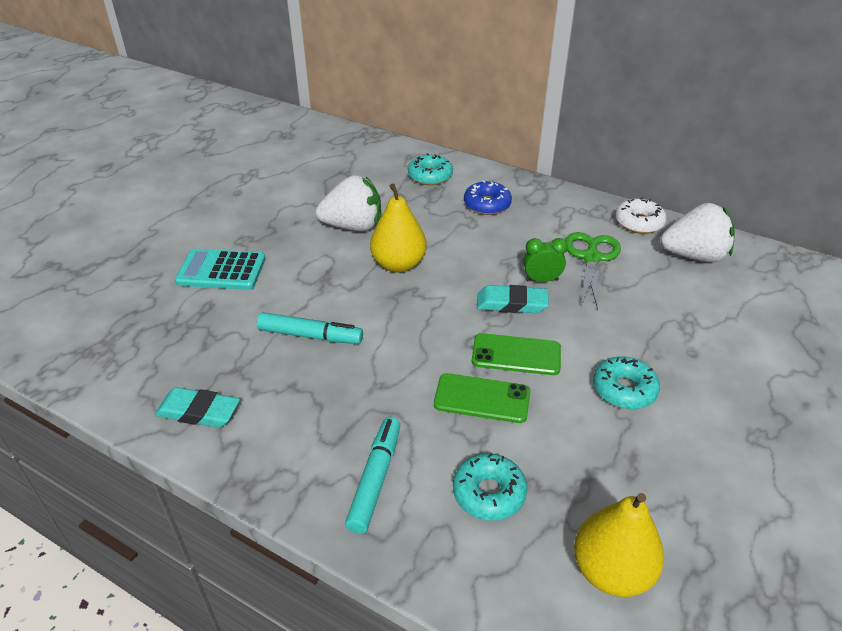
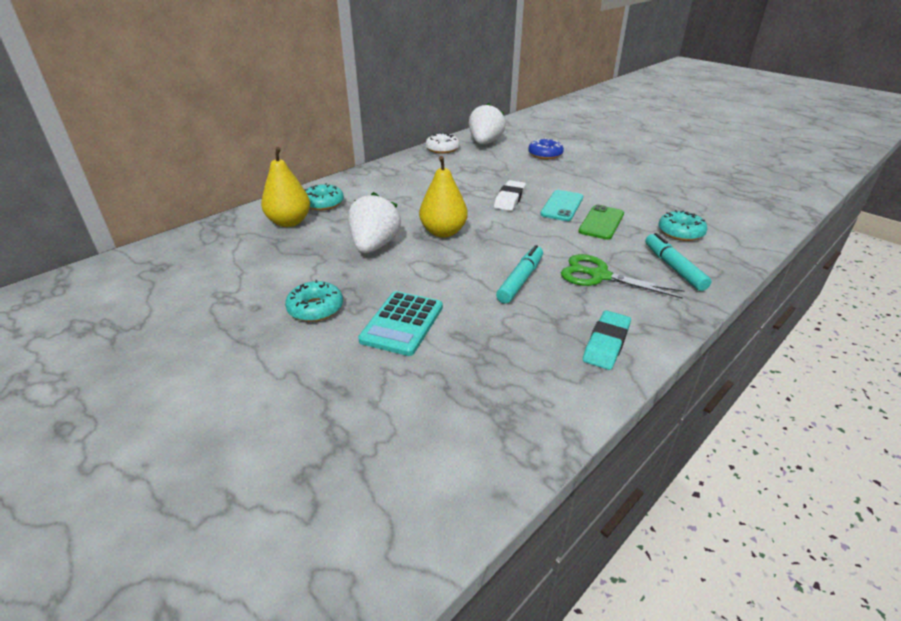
camera: 75 degrees left, 5 degrees down
(375, 479) = (673, 267): turquoise marker -> turquoise marker turned 45 degrees clockwise
(487, 204) = (385, 188): blue donut -> blue donut (545, 154)
(512, 303) = (509, 199): turquoise eraser -> white eraser
(516, 355) = (562, 206): green phone -> turquoise phone
(541, 280) = (488, 186): green clock -> none
(591, 258) = (472, 168): green scissors -> green scissors (599, 276)
(611, 571) = (726, 210): yellow pear -> yellow pear (289, 222)
(624, 389) = (598, 182): turquoise donut -> turquoise donut (315, 308)

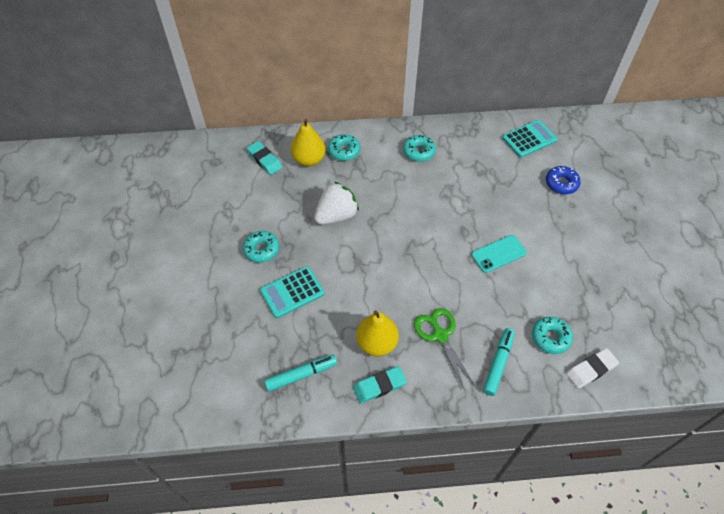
camera: 40 degrees right, 20 degrees up
(231, 241) = (265, 160): none -> turquoise eraser
(401, 179) = (419, 152): none -> turquoise donut
(442, 149) = (486, 129): white donut -> none
(443, 232) = (389, 229): yellow pear -> yellow pear (377, 343)
(485, 143) = (529, 139): white strawberry -> turquoise calculator
(509, 199) = (469, 222): white eraser -> white eraser (591, 370)
(520, 280) = (388, 305): turquoise marker -> turquoise marker (301, 375)
(601, 222) = (505, 289): green phone -> none

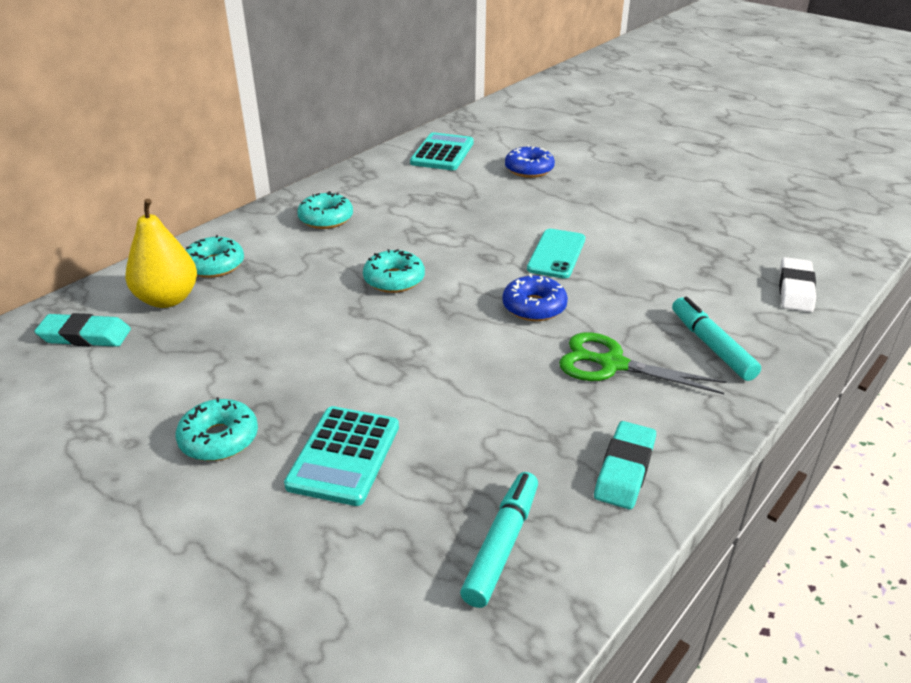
camera: 45 degrees left, 20 degrees down
(336, 215) = (295, 332): white strawberry -> none
(377, 343) = (550, 426): yellow pear -> none
(447, 277) = (534, 307): none -> blue donut
(550, 338) = (719, 289): turquoise donut -> turquoise donut (394, 280)

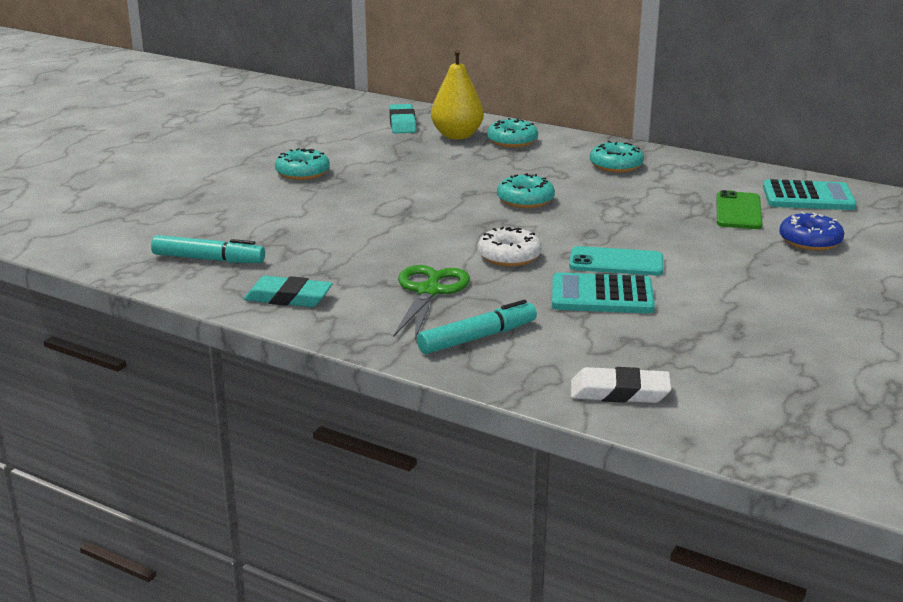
camera: 80 degrees right, 10 degrees down
(344, 456) = (291, 207): turquoise calculator -> turquoise calculator (602, 295)
(461, 184) = (738, 211): none -> green phone
(534, 307) = (509, 256): blue donut -> white donut

